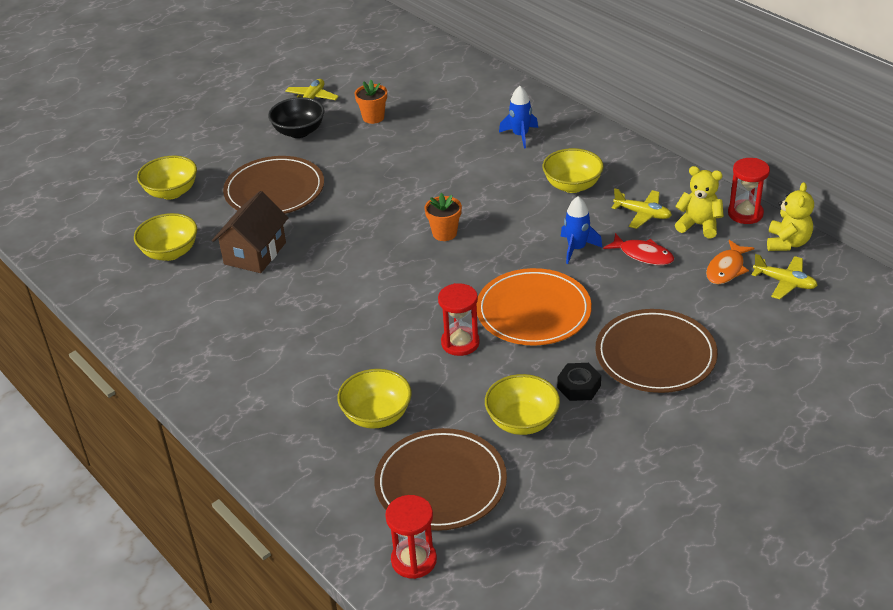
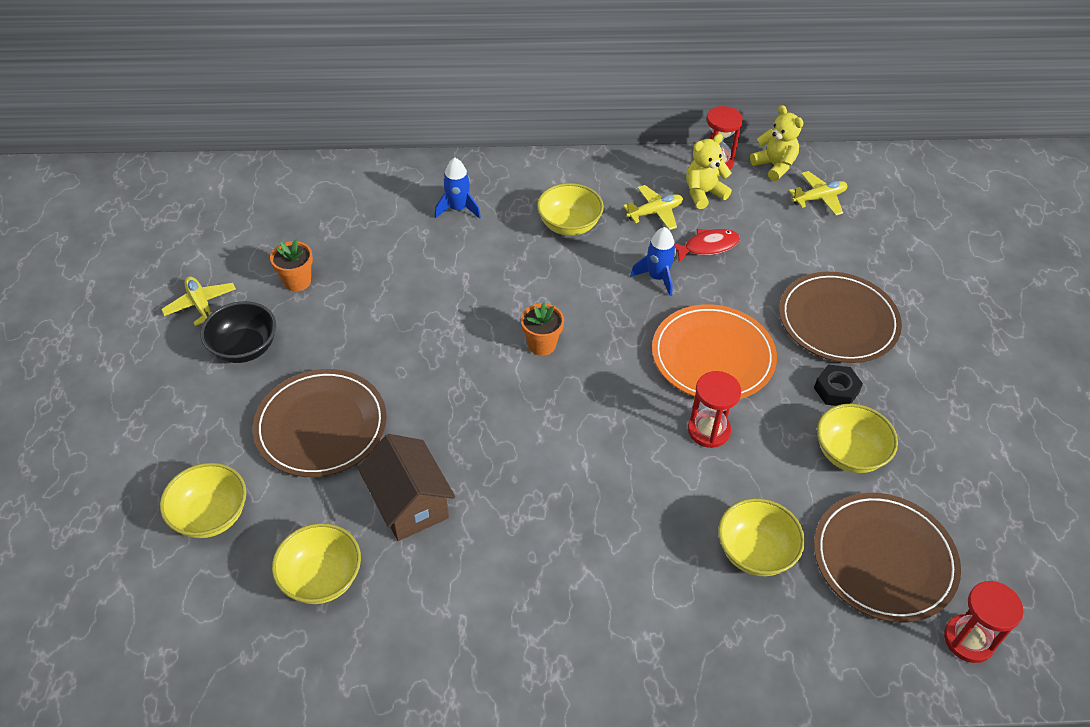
camera: 55 degrees left, 10 degrees up
(726, 269) = (772, 215): orange fish -> none

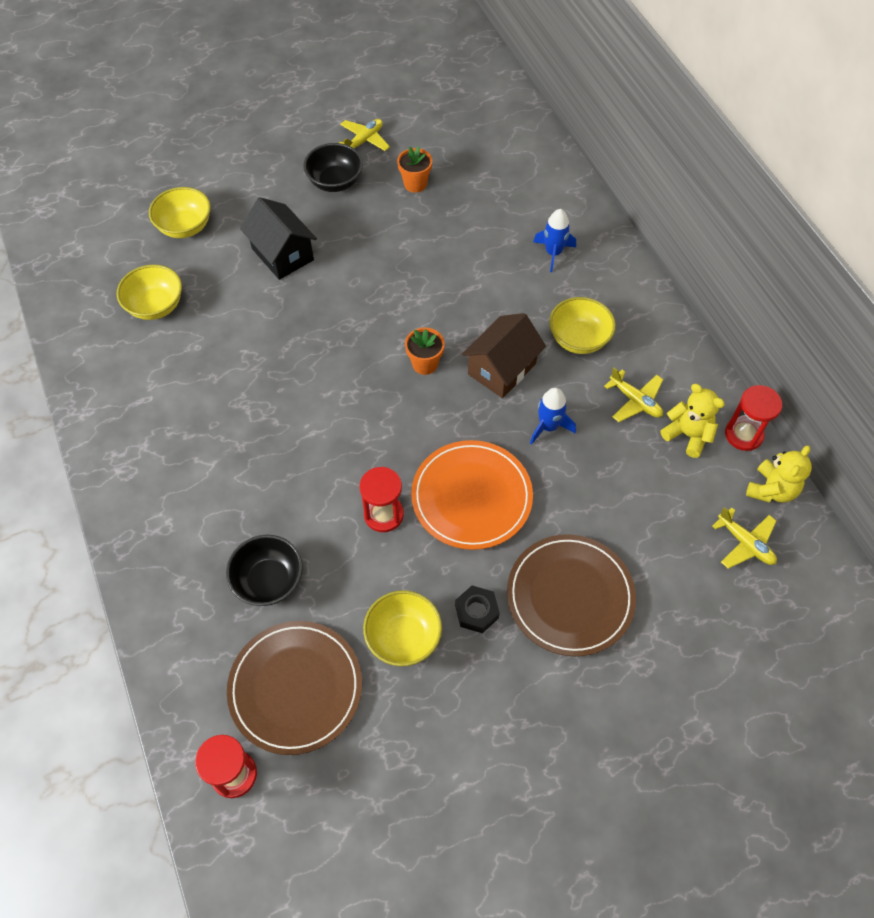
camera: 70 degrees right, 10 degrees up
(321, 426) = (282, 254): brown plate -> black house
(409, 504) = (233, 332): brown house -> brown house (501, 369)
(707, 246) = (613, 457): red fish -> none
(755, 552) = (269, 581): yellow bowl -> black bowl

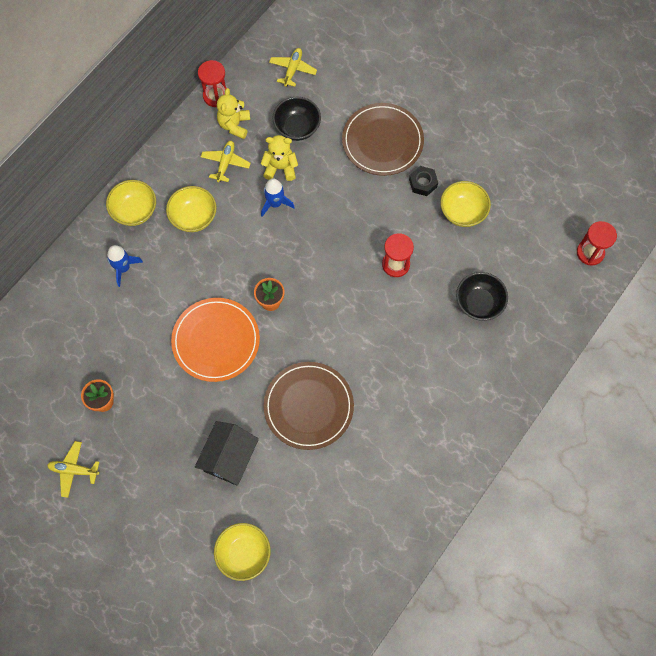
camera: 120 degrees left, 10 degrees up
(156, 306) = (330, 519): yellow bowl -> yellow bowl (135, 211)
(295, 688) = (527, 250): brown plate -> brown plate (308, 406)
(335, 182) = (133, 465): black bowl -> black bowl (297, 128)
(471, 497) = (352, 222): orange plate -> orange plate (216, 341)
(501, 369) = (246, 252): brown house -> none
(771, 489) = (247, 69): yellow teddy bear -> yellow teddy bear (280, 168)

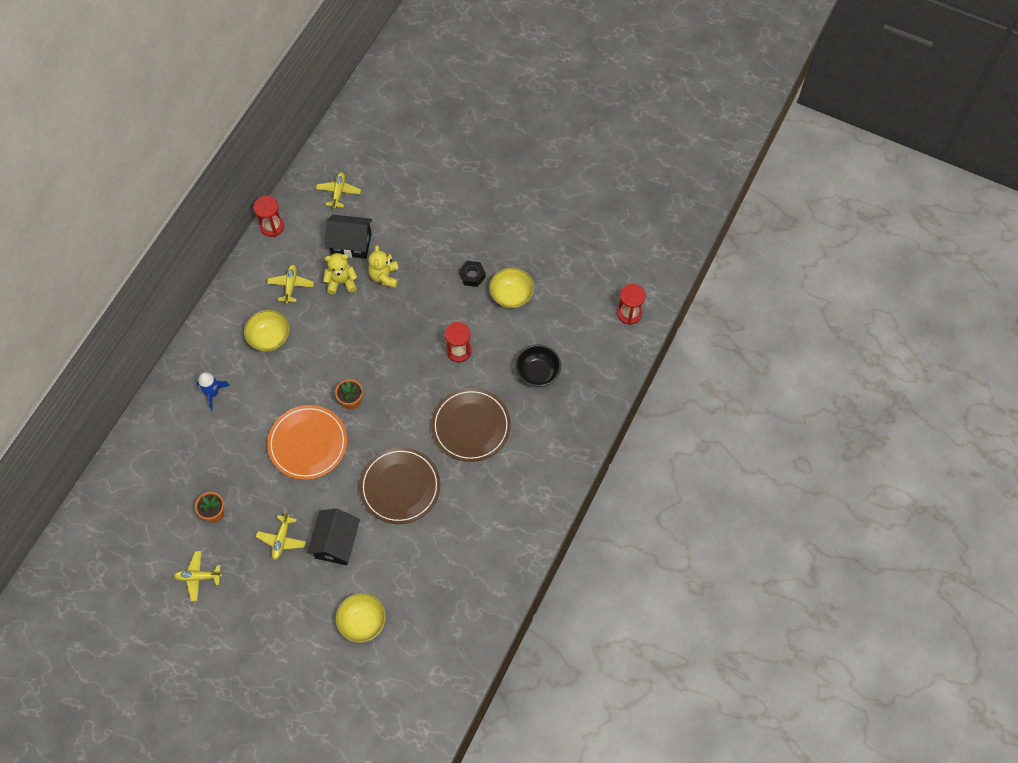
camera: 10 degrees left, 5 degrees down
(135, 211) = (214, 341): yellow bowl -> none
(170, 444) = (281, 540): none -> yellow plane
(234, 125) = (293, 250): yellow teddy bear -> yellow teddy bear (384, 276)
(275, 203) = (342, 314): blue rocket -> none
(297, 128) = (351, 244): black bowl -> black house
(382, 141) = (430, 244): brown plate -> brown plate (471, 426)

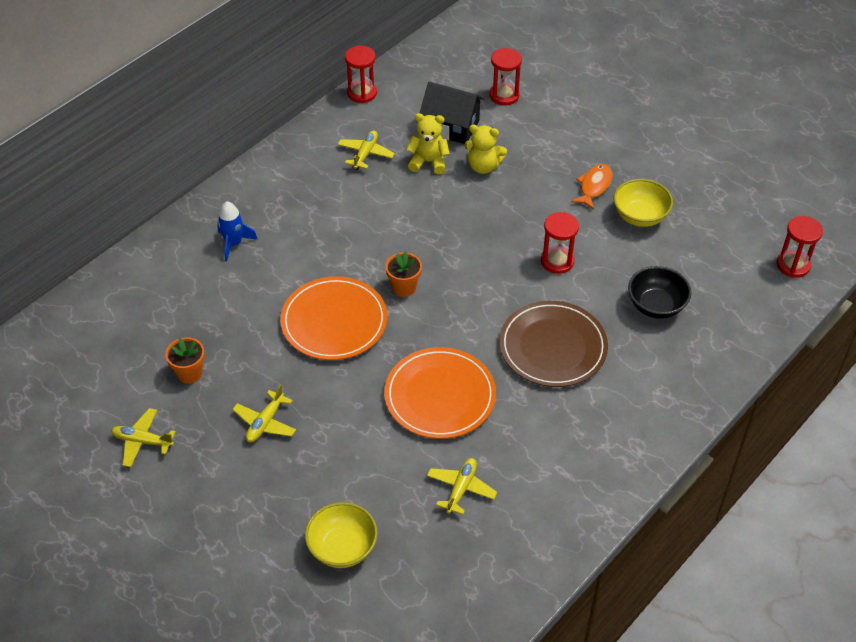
camera: 15 degrees right, 15 degrees down
(269, 338) = (322, 201): yellow bowl -> none
(336, 543) = (336, 443): black house -> none
(339, 192) = (451, 75): yellow plane -> yellow plane (461, 489)
(384, 276) = (483, 166): yellow teddy bear -> yellow teddy bear turned 90 degrees counterclockwise
(385, 203) = (504, 95): none -> red hourglass
(400, 487) = (440, 396): brown plate -> orange plate
(472, 275) = (594, 186): black nut -> orange fish

